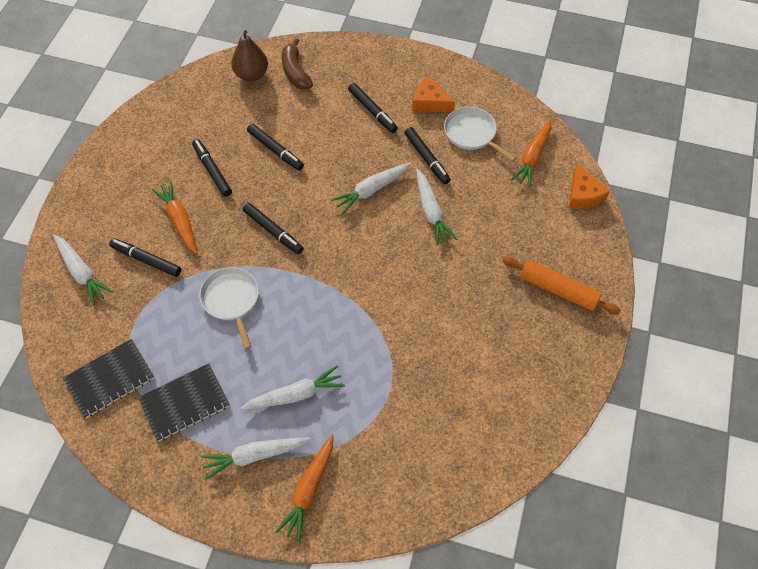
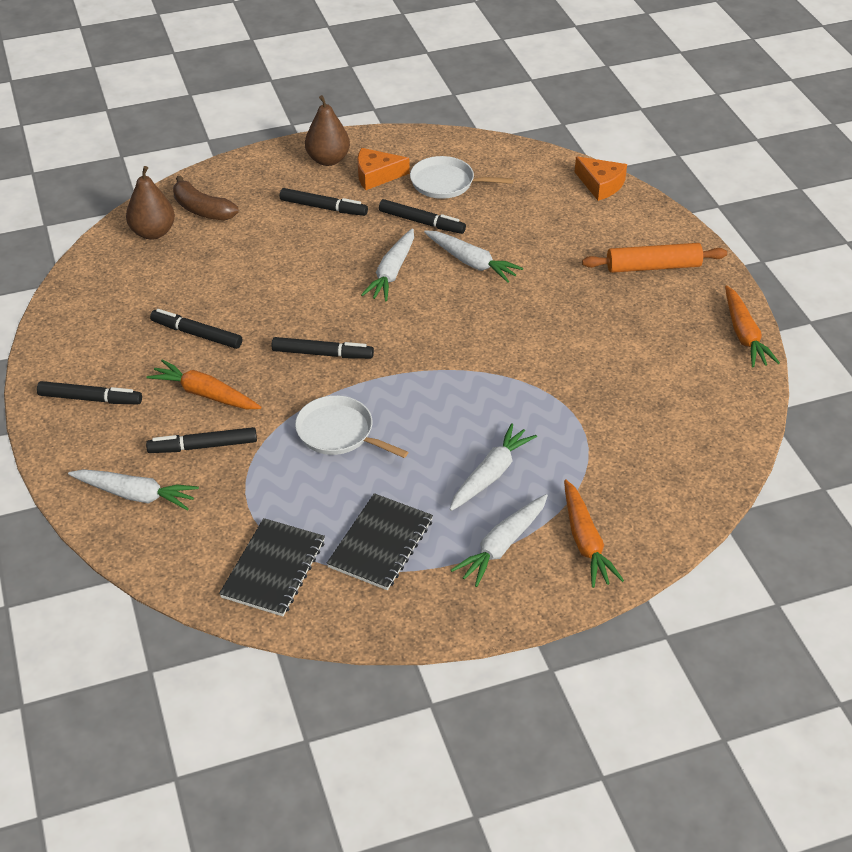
camera: 35 degrees left, 15 degrees down
(275, 150) = (251, 285): black marker -> black marker (90, 399)
(409, 72) = (328, 160): none -> brown pear
(532, 157) = (524, 176): orange carrot -> orange carrot (744, 335)

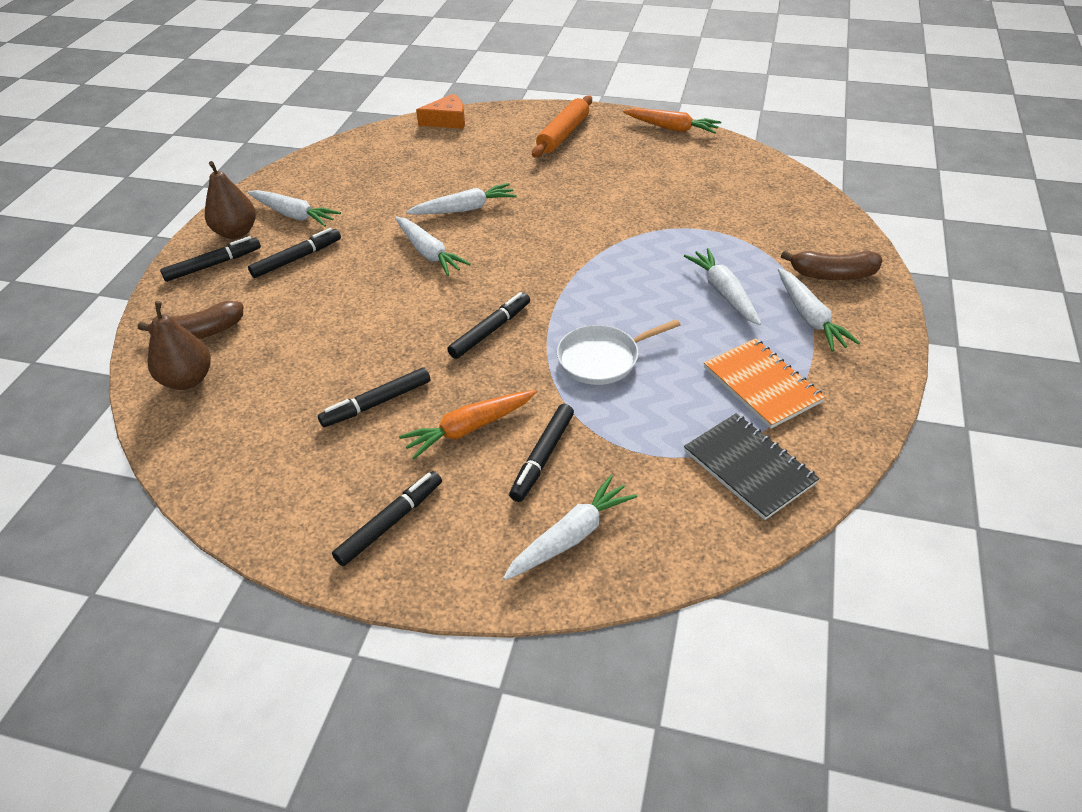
camera: 55 degrees left, 0 degrees up
(376, 175) = (294, 215): orange cheese -> white carrot
(380, 543) = (762, 385): black notebook -> orange notebook
(421, 222) = (385, 214): black marker -> black marker (213, 265)
(446, 183) = (352, 185): white pan -> none
(585, 542) = (833, 275): orange carrot -> brown banana

